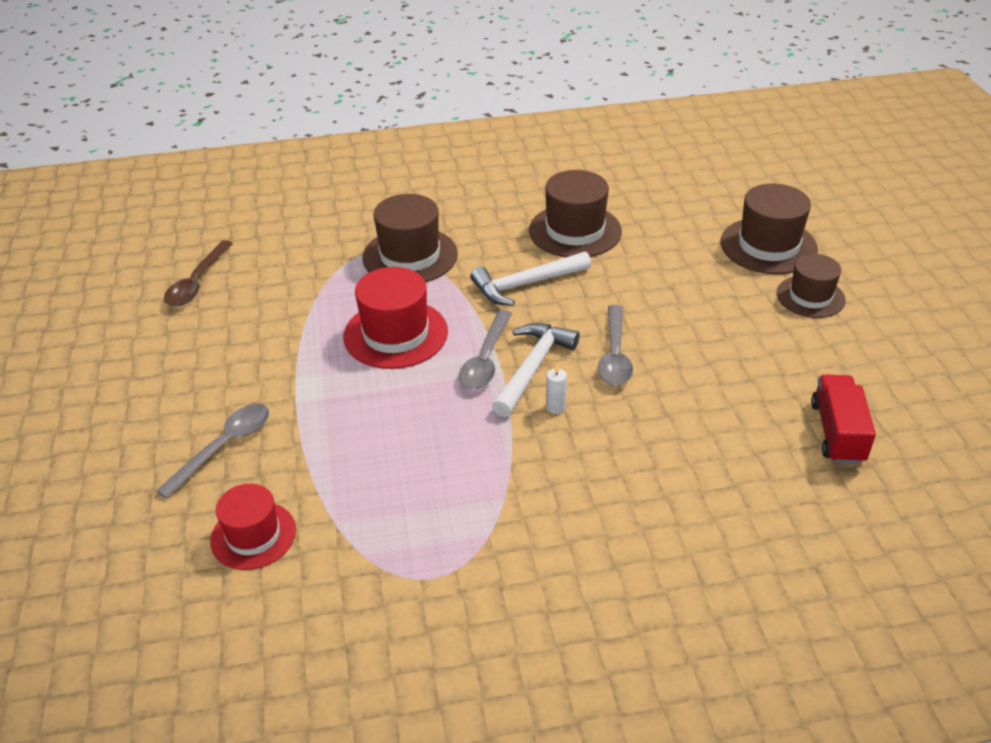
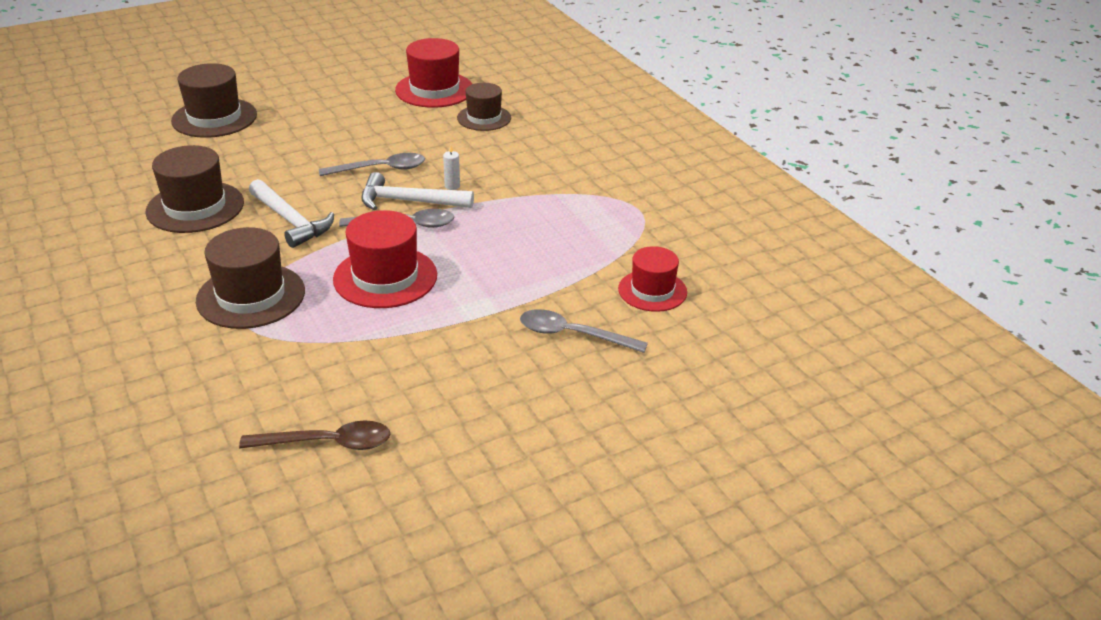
camera: 110 degrees left, 5 degrees down
(810, 297) = (285, 100): brown hat -> brown hat (484, 118)
(837, 432) = (434, 90): red truck -> red hat

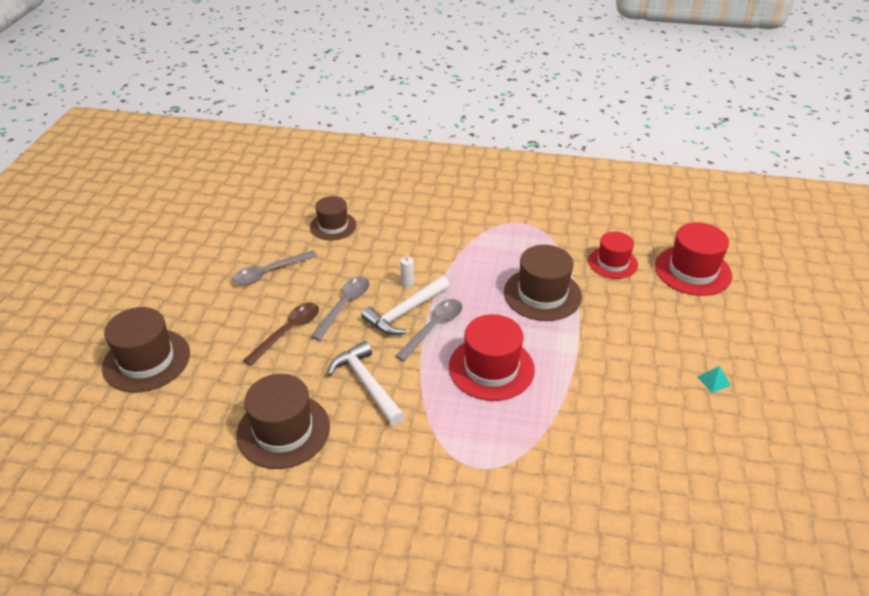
camera: 50 degrees left, 5 degrees up
(251, 296) = (449, 449): brown hat -> brown hat (542, 294)
(291, 221) = (366, 383): white hammer -> white hammer turned 120 degrees counterclockwise
(327, 443) = (661, 482): brown spoon -> brown spoon (288, 332)
(434, 90) = (262, 228): red hat -> red hat (692, 271)
(532, 431) = (713, 381): none -> turquoise pyramid
(573, 335) = (631, 316): grey spoon -> grey spoon (269, 272)

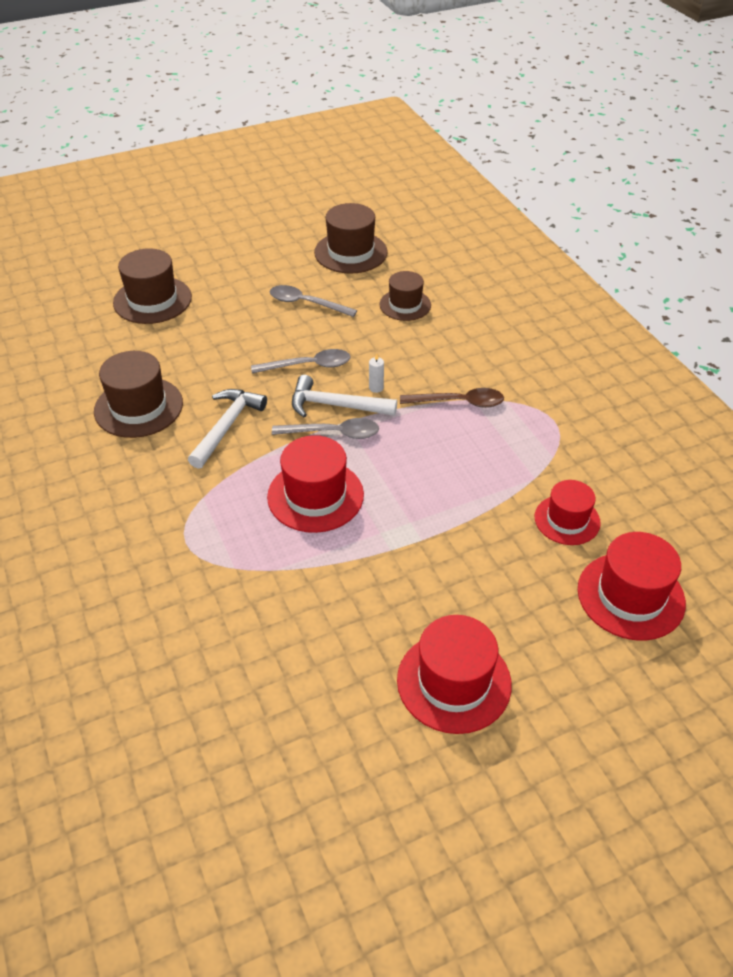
camera: 55 degrees right, 5 degrees up
(288, 332) = (247, 351): brown spoon -> brown spoon (459, 402)
(542, 294) = (456, 486): brown hat -> brown hat (351, 252)
(713, 381) = (454, 682): turquoise pyramid -> red hat

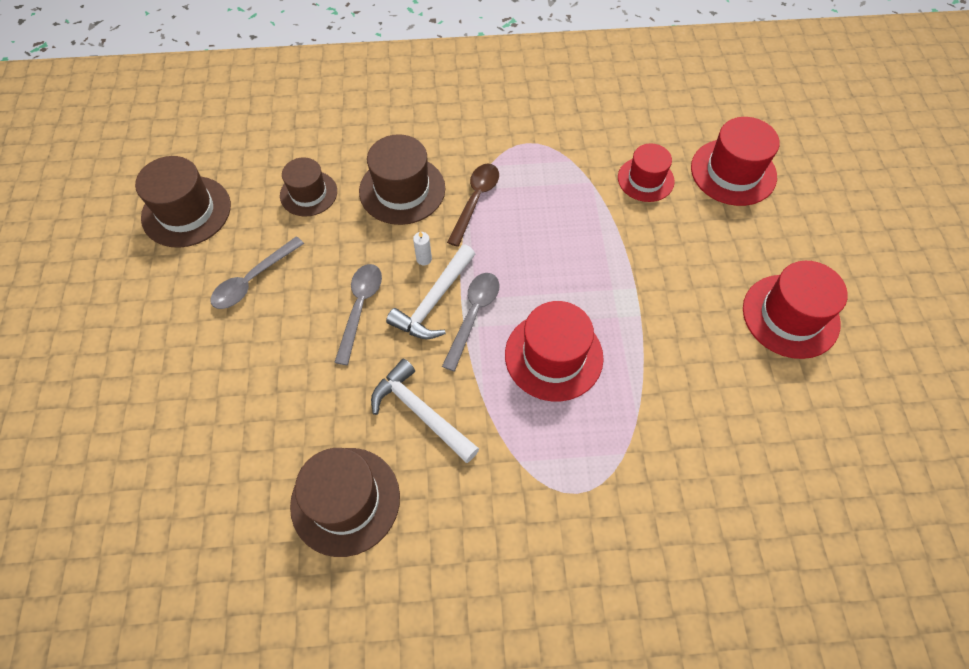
camera: 70 degrees left, 15 degrees up
(152, 300) = (144, 444): brown hat -> brown hat (402, 190)

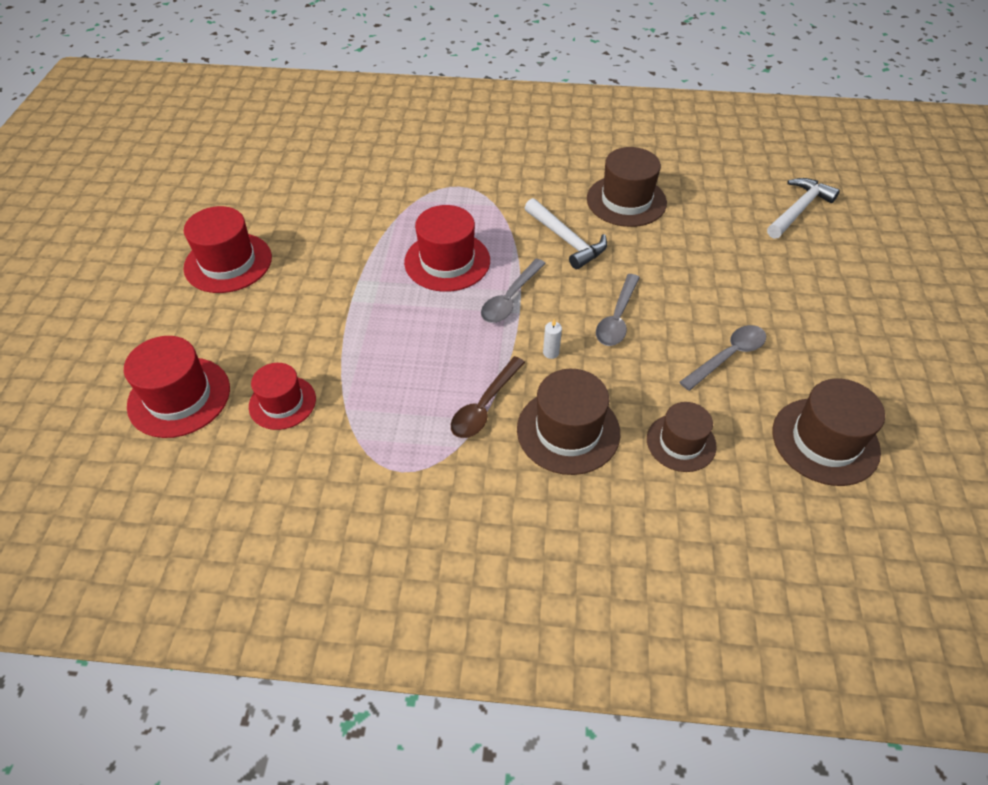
camera: 170 degrees left, 10 degrees down
(434, 302) = (545, 314): white hammer -> white hammer (799, 209)

